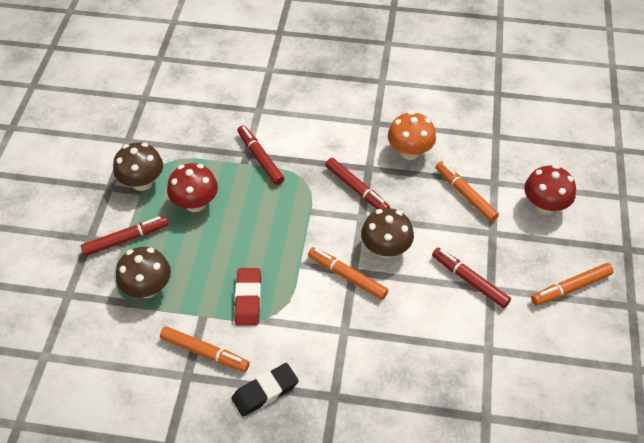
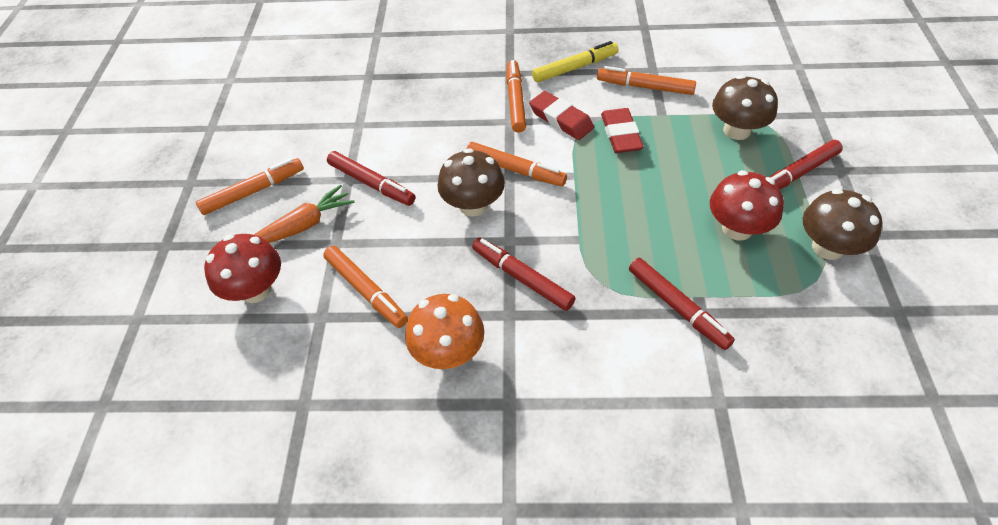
camera: 175 degrees right, 0 degrees up
(265, 392) = (574, 68): black eraser -> yellow marker
(296, 324) = (561, 119): none -> red eraser
(334, 355) = (515, 101): none -> orange marker
(520, 250) = (304, 225): none -> orange carrot

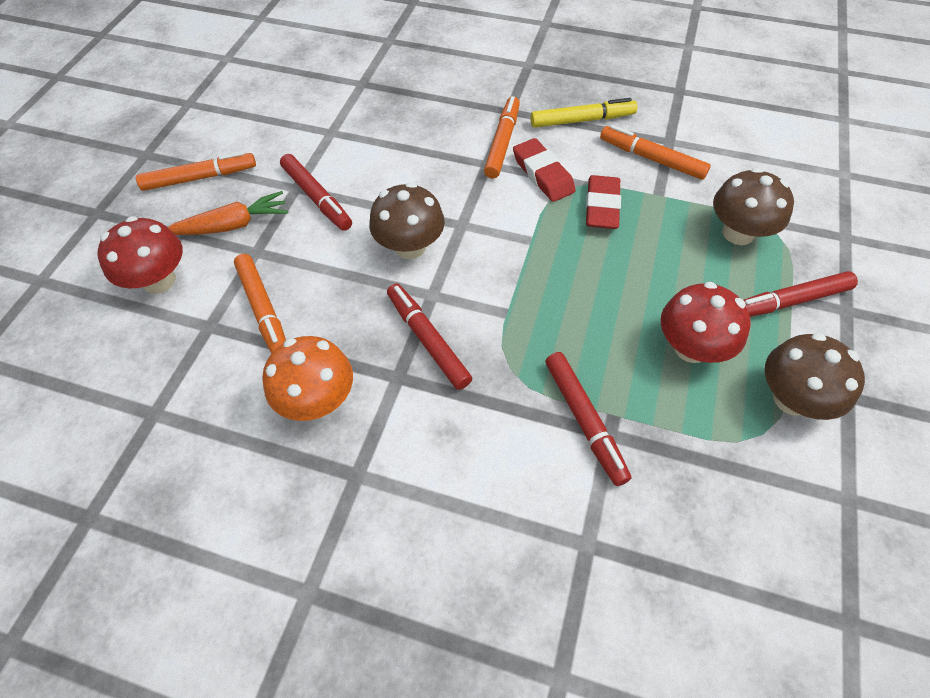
camera: 15 degrees right, 5 degrees up
(515, 169) = (470, 218): orange marker -> none

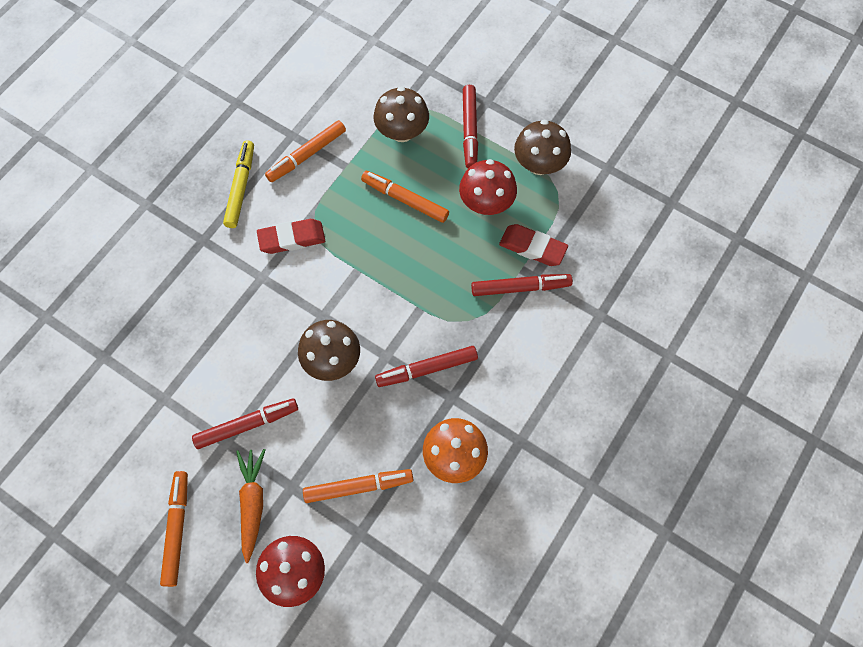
camera: 75 degrees left, 10 degrees up
(502, 143) = (241, 257): orange marker -> orange marker (405, 200)
(602, 206) = (343, 209): red eraser -> red eraser (532, 247)

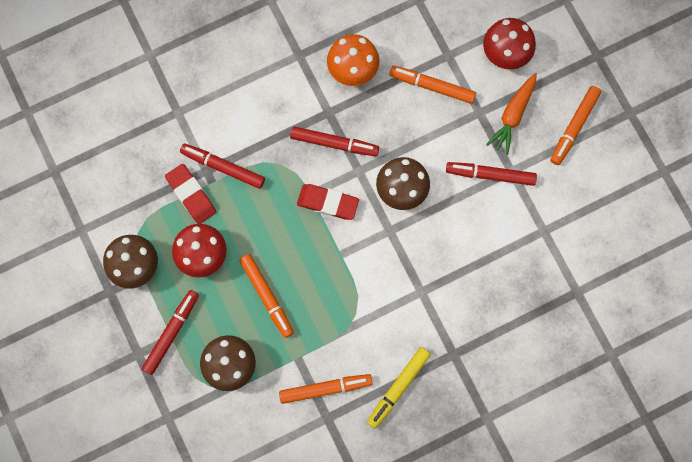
camera: 150 degrees left, 10 degrees up
(292, 239) = (379, 313): red eraser -> red eraser (328, 203)

